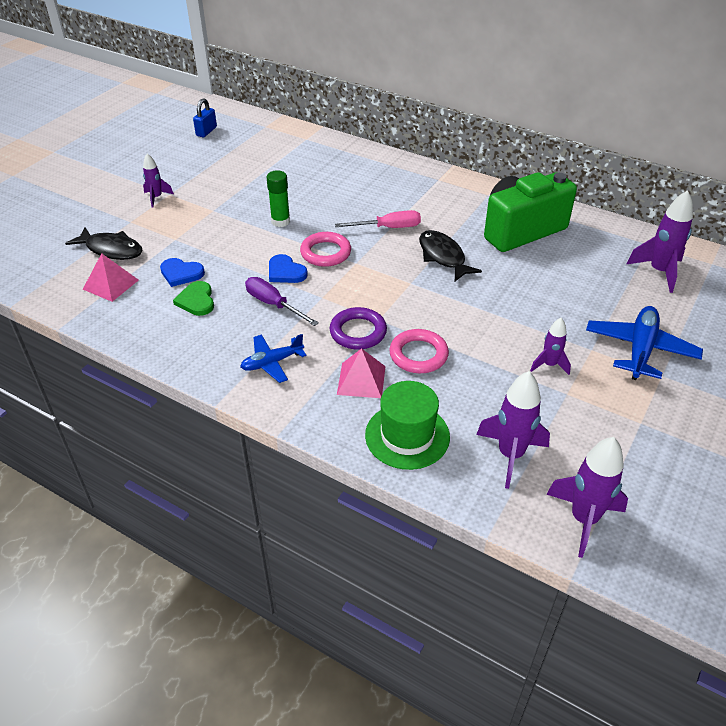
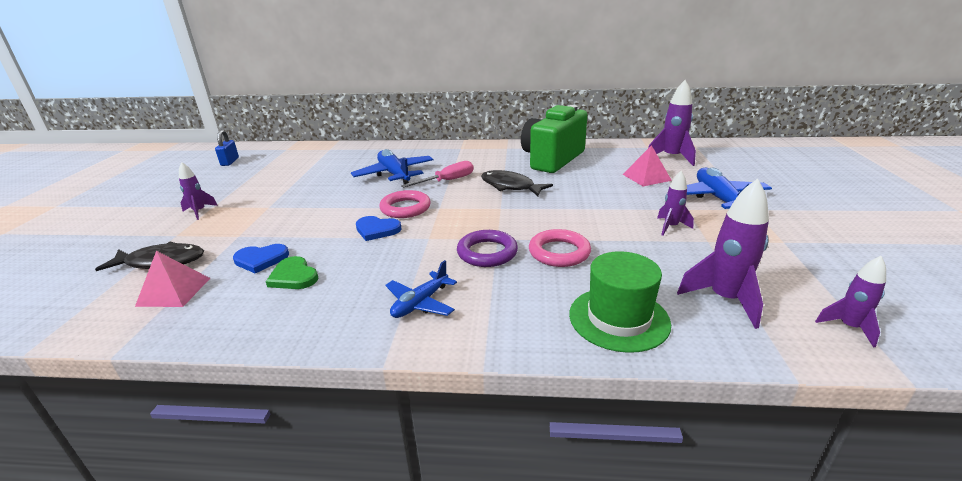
camera: 25 degrees left, 15 degrees down
(273, 304) = (384, 256): purple screwdriver -> none
(280, 221) = (344, 199): green glue stick -> none
(344, 202) = (394, 175): none -> blue plane
(361, 380) = (526, 288): pink pyramid -> pink pyramid (646, 177)
(583, 519) = (849, 327): purple rocket -> purple rocket, size x0.59

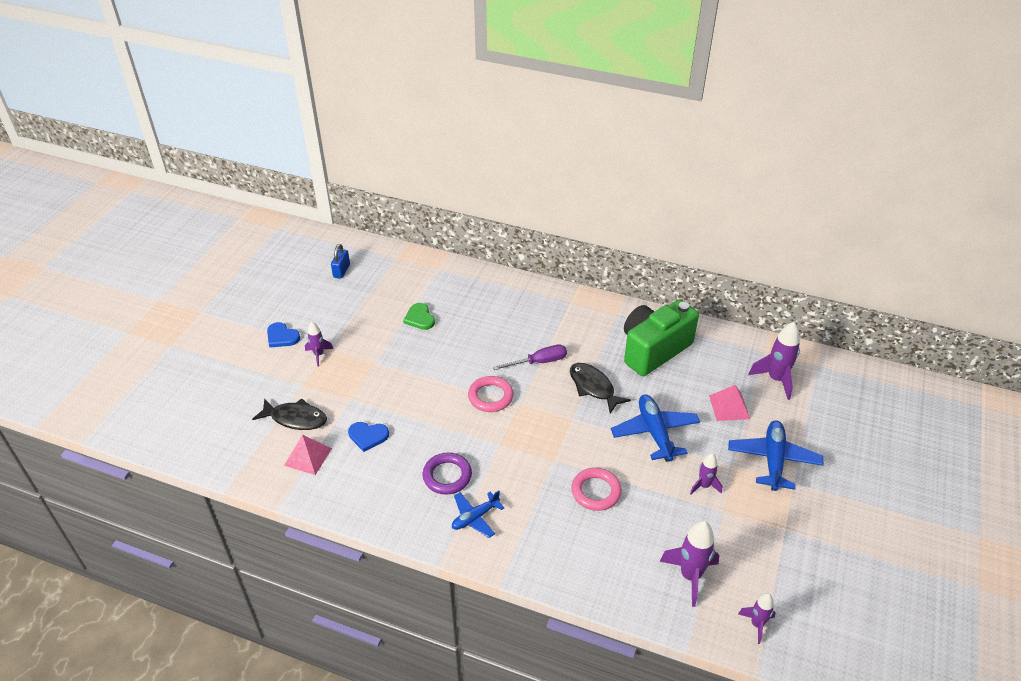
camera: 15 degrees right, 15 degrees up
(293, 276) = (391, 463): green heart -> green heart (419, 318)
(377, 230) = (461, 422): blue heart -> blue heart (282, 337)
(394, 175) = (493, 338): blue plane -> blue plane (655, 432)
(447, 181) = (539, 362): pink screwdriver -> purple screwdriver
(487, 253) = (540, 476): purple ring -> purple ring (447, 476)
(618, 318) = (605, 571): green hat -> none

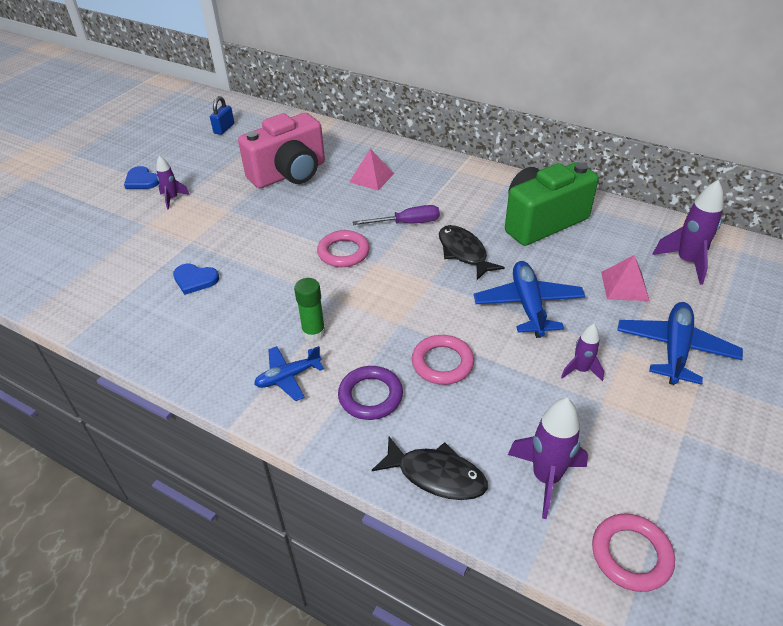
camera: 10 degrees right, 0 degrees up
(295, 418) = (124, 256): black fish -> black fish (436, 475)
(308, 457) = (122, 294): pink pyramid -> pink pyramid (371, 177)
(419, 318) = (289, 174): green heart -> pink camera
(447, 476) = (269, 328): purple ring -> purple ring (370, 396)
(485, 476) = (314, 332): none -> green glue stick
(756, 624) = (631, 555): purple rocket -> pink ring

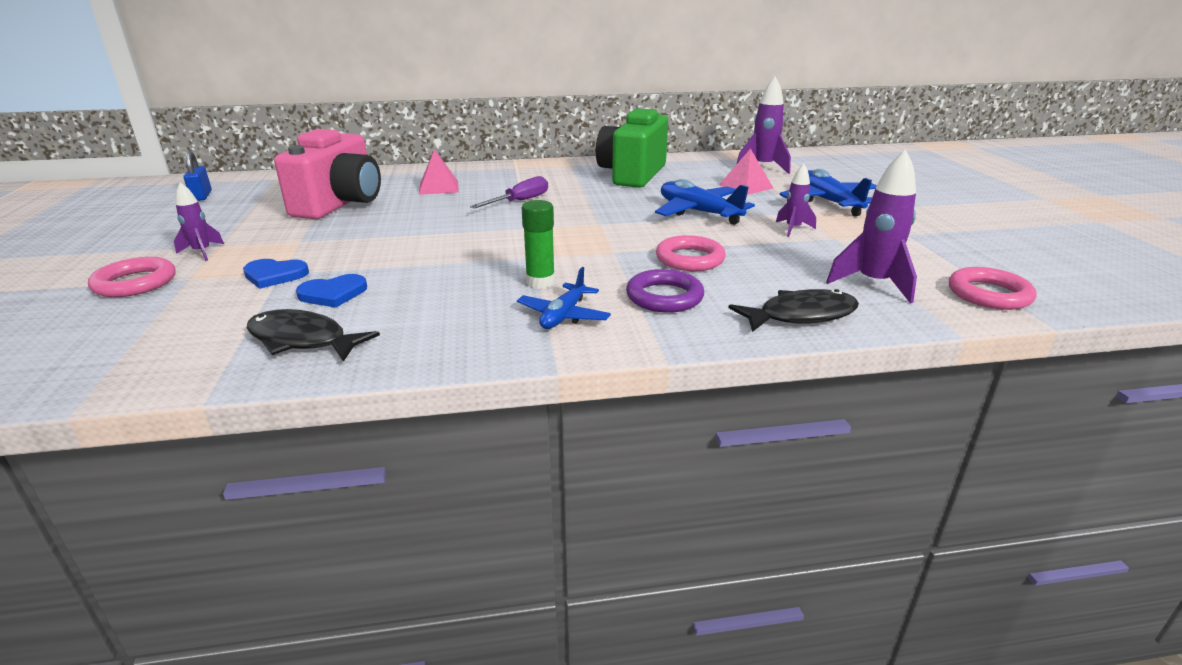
camera: 40 degrees left, 15 degrees down
(142, 180) = (128, 251): blue heart -> blue heart (274, 275)
(343, 252) = (485, 231): pink ring -> pink ring (135, 283)
(464, 252) = (599, 203): black fish -> black fish (303, 340)

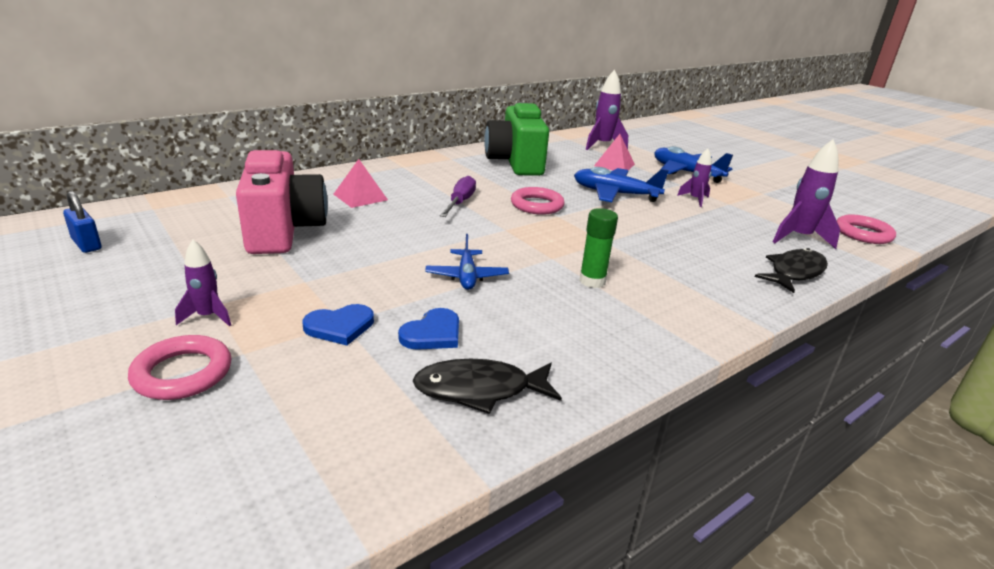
camera: 30 degrees left, 0 degrees up
(563, 316) = (653, 309): blue plane -> blue plane (466, 276)
(664, 297) = (696, 276): purple ring -> none
(690, 259) = (666, 238): pink ring -> pink ring (537, 205)

